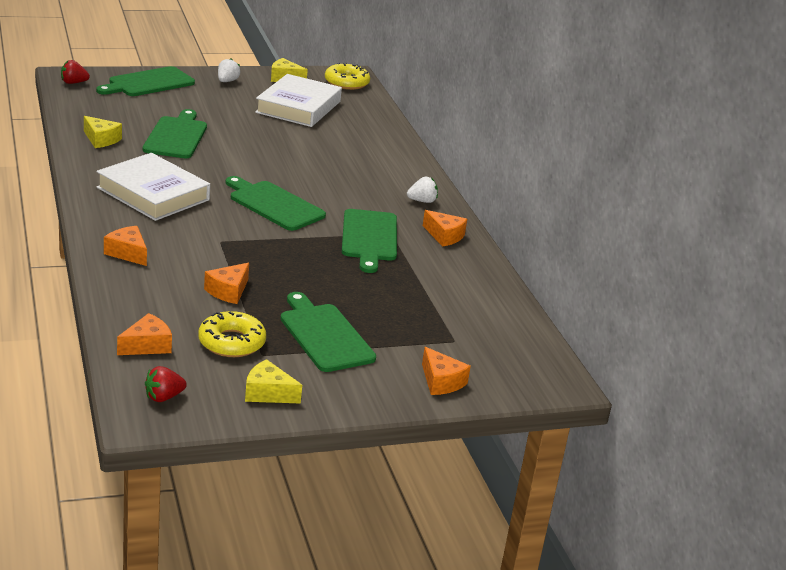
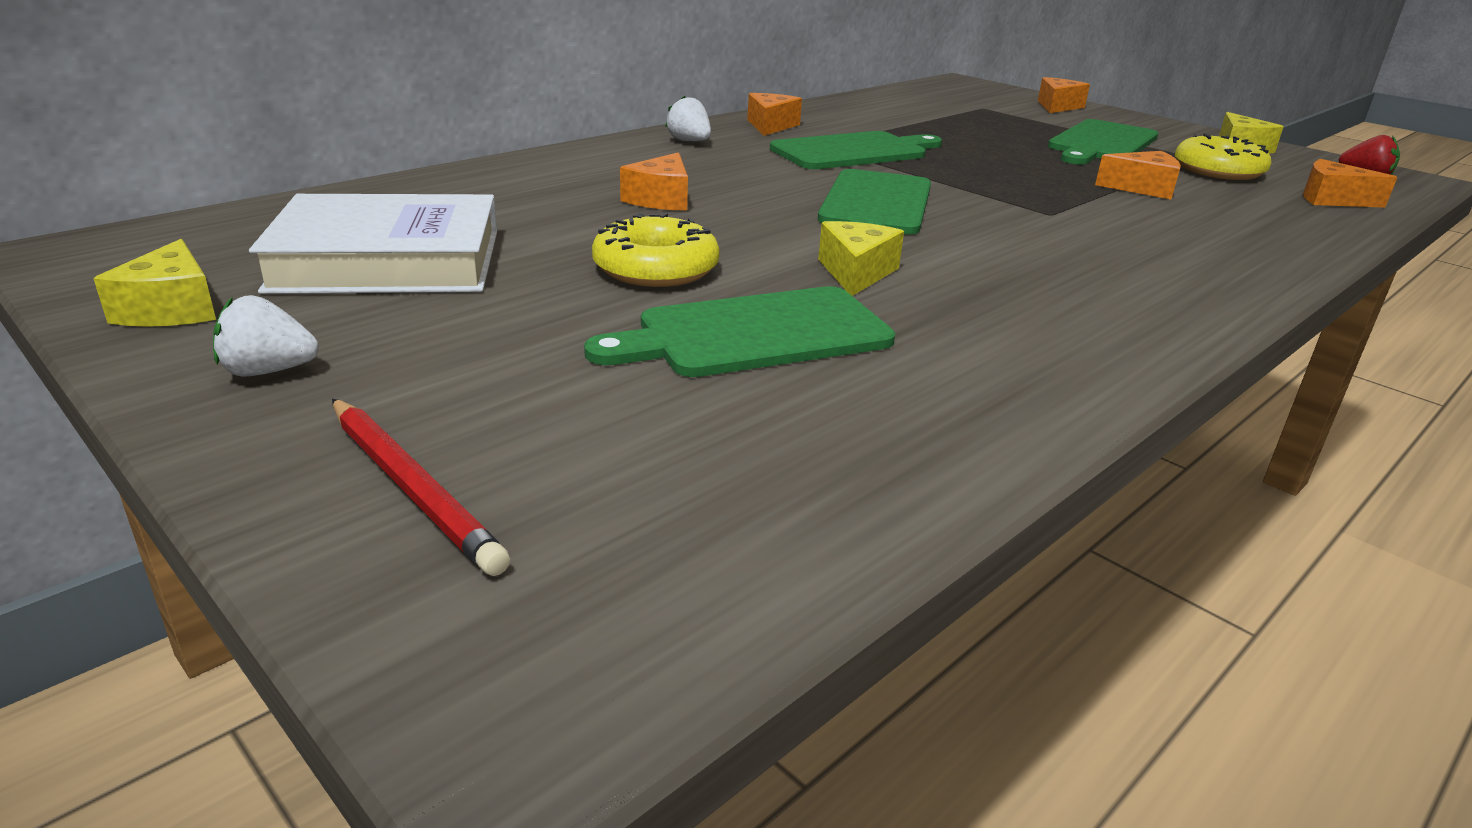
camera: 115 degrees left, 0 degrees up
(73, 83) = (585, 653): red strawberry -> none
(101, 139) = (930, 411): yellow cheese -> yellow cheese (856, 272)
(128, 253) = (1223, 254): orange cheese -> orange cheese (661, 199)
(148, 83) = (412, 488): green cutting board -> red pencil
(153, 194) = (1032, 286): white book -> none
(346, 83) = (152, 245): yellow donut -> yellow donut (656, 268)

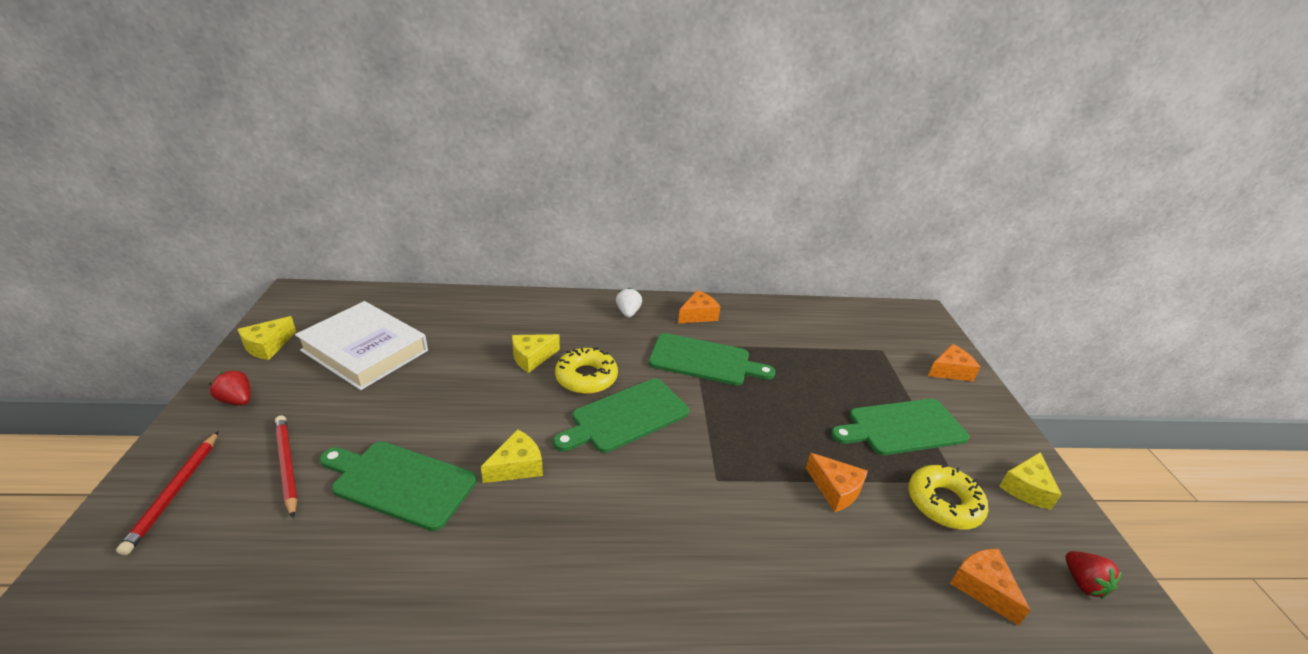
camera: 40 degrees right, 5 degrees up
(268, 371) = (237, 400): white strawberry -> red strawberry
(548, 386) = (287, 465): none -> red pencil
(656, 268) = (442, 411): yellow donut -> yellow donut (586, 377)
(661, 199) = (532, 357): orange cheese -> yellow cheese

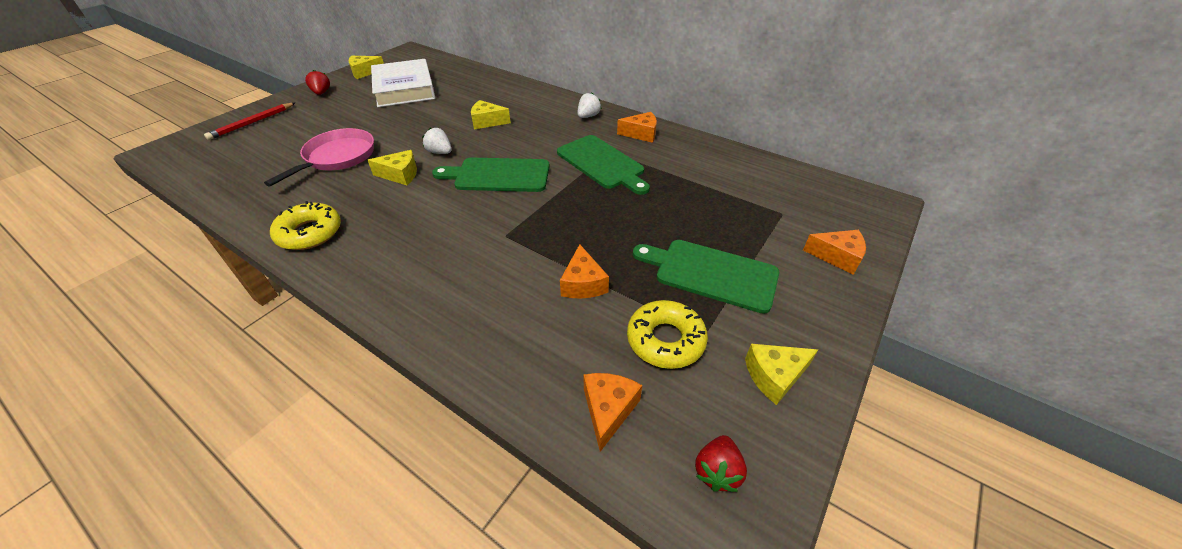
camera: 40 degrees right, 10 degrees up
(287, 465) = (304, 129): red pencil -> none
(400, 482) = (337, 157): green cutting board -> pink pan
(527, 417) = (440, 152): none -> white strawberry
(586, 377) = (505, 144): yellow donut -> yellow donut (310, 233)

